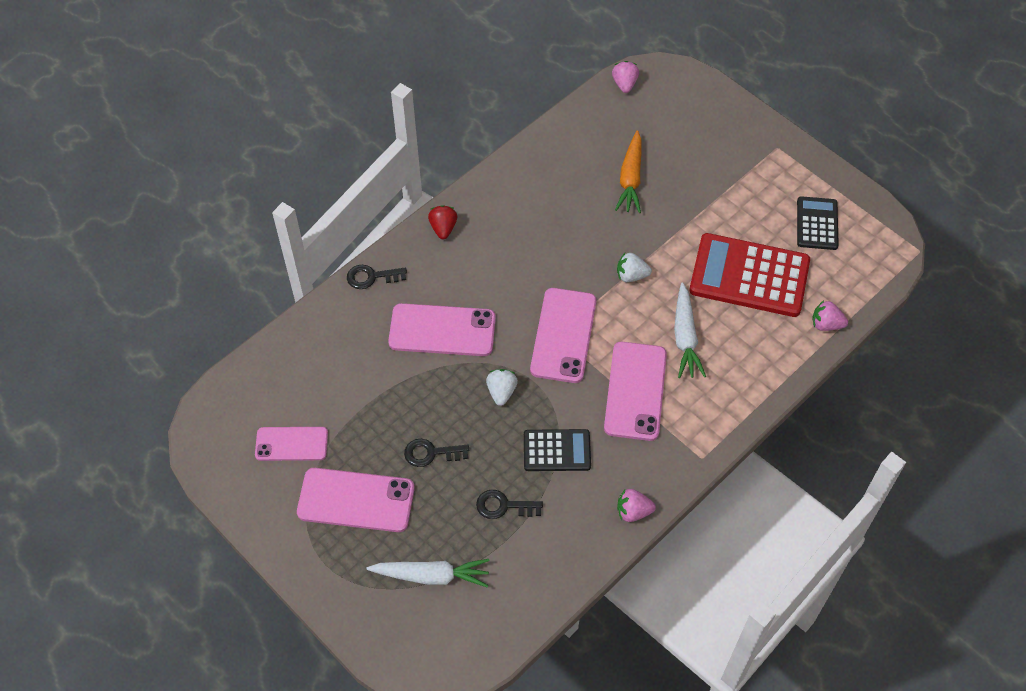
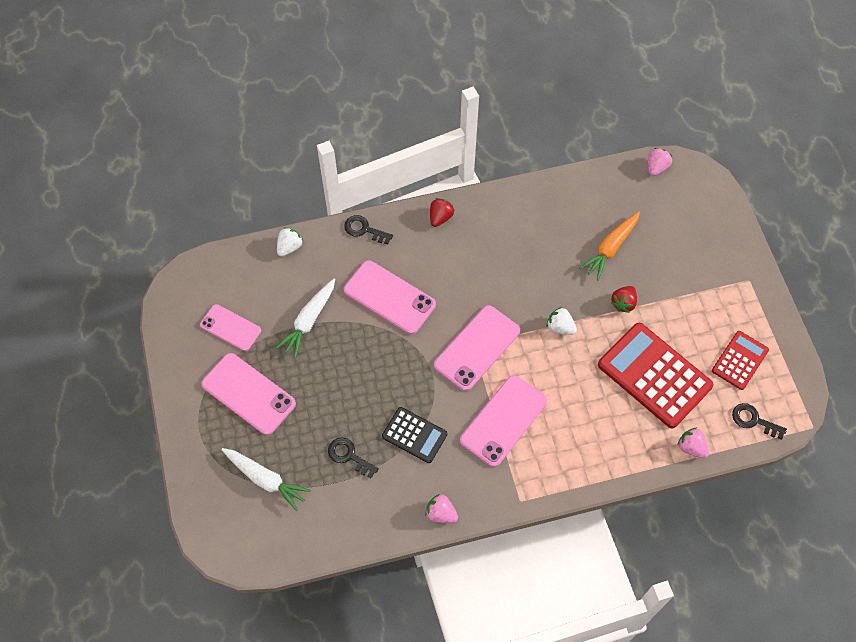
camera: 30 degrees right, 5 degrees up
(431, 453) = (322, 387): black key -> black key (754, 420)
(501, 392) = (403, 368): white strawberry -> white strawberry (289, 247)
(676, 224) = (623, 303): none -> red strawberry
(685, 337) = (570, 398): white carrot -> white carrot (309, 321)
(817, 224) = (740, 360): black calculator -> red calculator

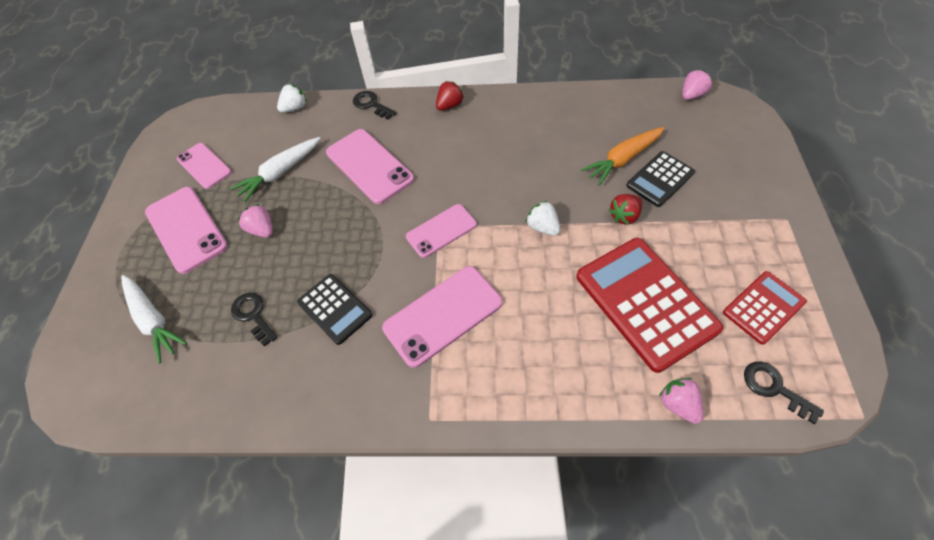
camera: 20 degrees right, 5 degrees down
(441, 513) = (326, 410): pink strawberry -> pink strawberry (262, 230)
(477, 348) = (441, 231): pink phone -> pink phone, size x0.65
(645, 262) = (660, 179): none -> black calculator

